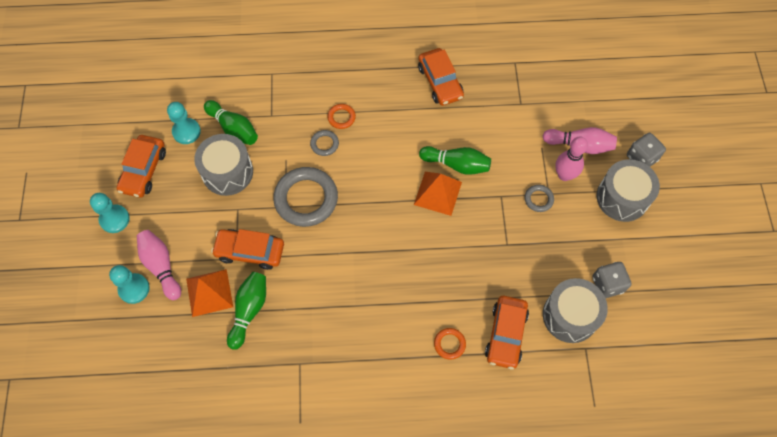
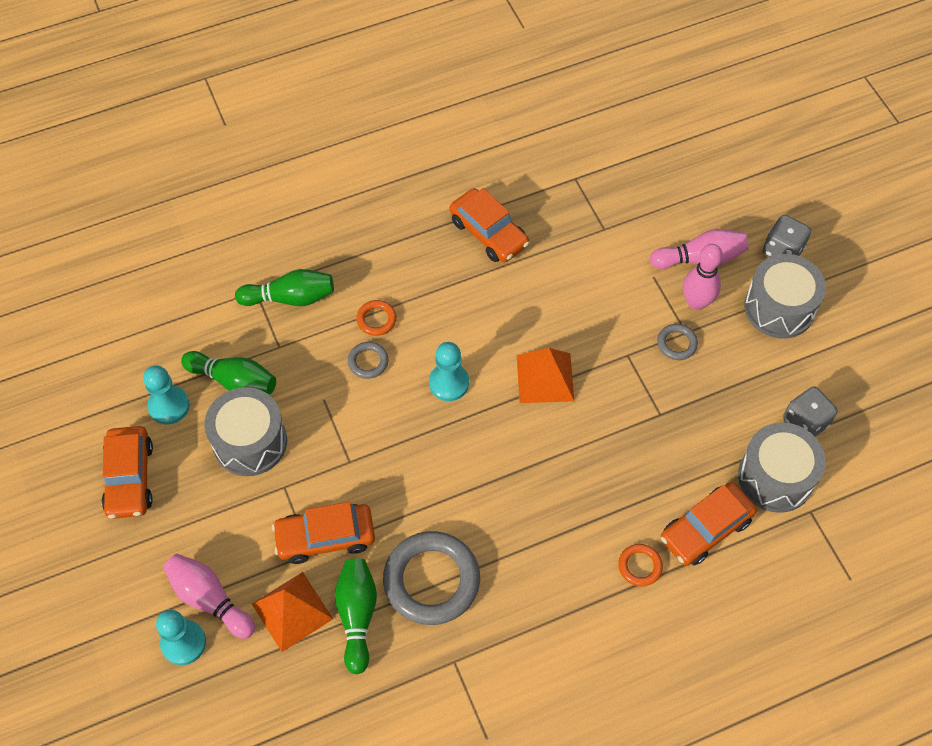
camera: 20 degrees left, 5 degrees down
(114, 219) = (115, 558): turquoise pawn -> turquoise pawn (449, 383)
(306, 199) = (373, 442): grey ring -> grey ring (431, 580)
(456, 164) = (554, 333): green bowling pin -> green bowling pin (290, 298)
(506, 334) = (705, 529): orange car -> orange car turned 60 degrees clockwise

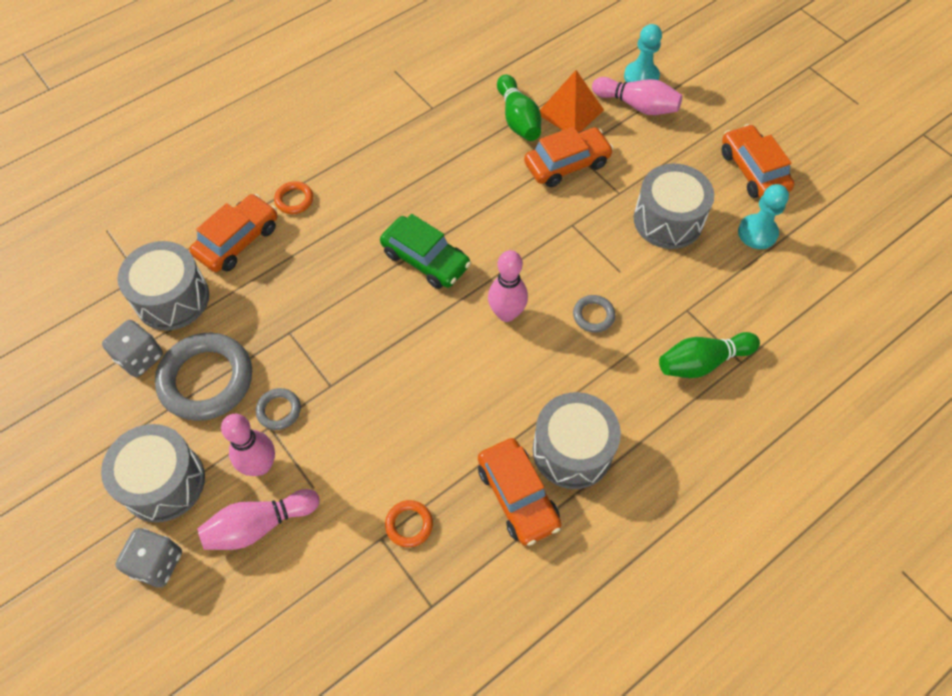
camera: 165 degrees right, 0 degrees up
(234, 381) = (712, 268): green bowling pin -> none
(376, 319) = (603, 360): orange ring -> orange ring (409, 525)
(431, 580) = (467, 153): grey ring -> grey ring (206, 380)
(432, 255) = (572, 450): none -> grey drum
(449, 383) = (506, 313): turquoise pawn -> pink bowling pin
(489, 233) = (518, 496): orange car -> orange car turned 150 degrees counterclockwise
(512, 458) = (425, 259): none -> green car
(545, 378) = (412, 341): orange pyramid -> none

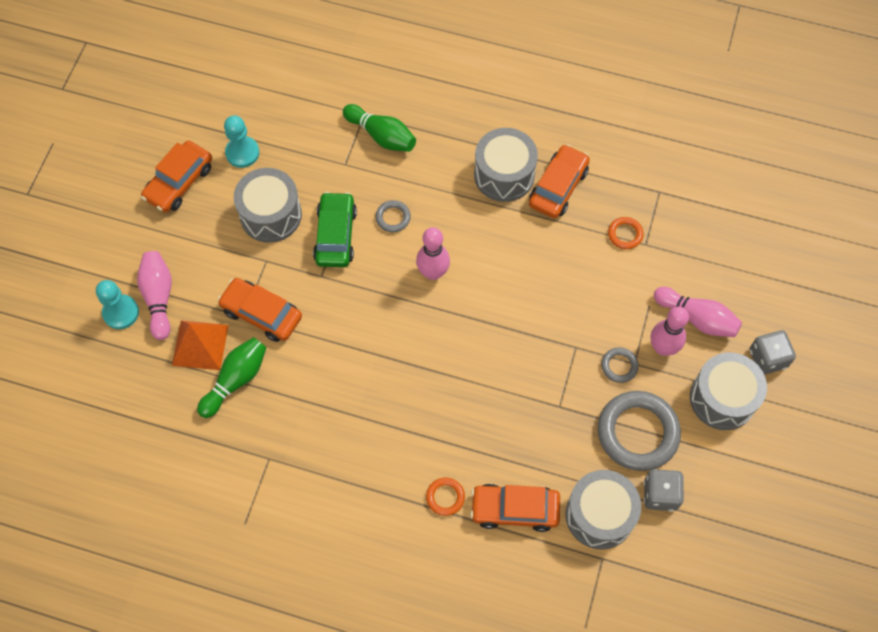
camera: 125 degrees left, 5 degrees up
(425, 259) = (428, 357): green car -> green car (335, 235)

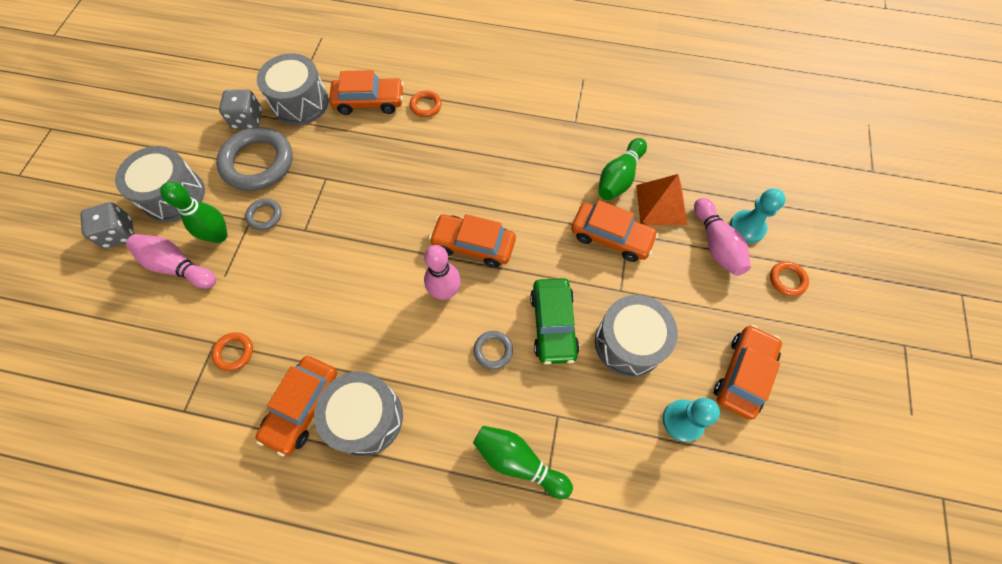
camera: 175 degrees right, 0 degrees up
(104, 258) = (787, 280): none -> orange ring
(402, 317) = (473, 245): none -> orange car
(663, 348) = (219, 235): pink bowling pin -> green bowling pin

